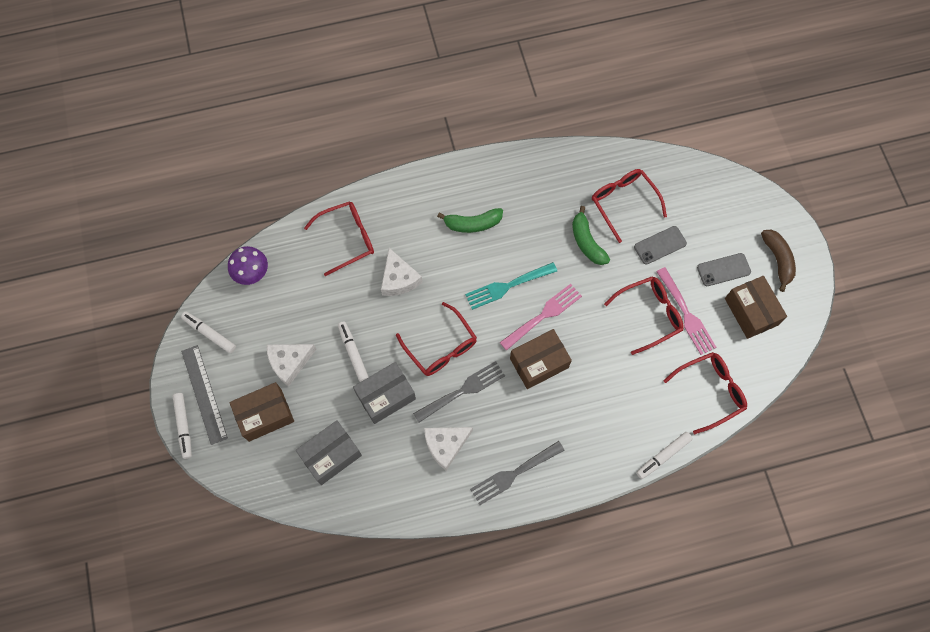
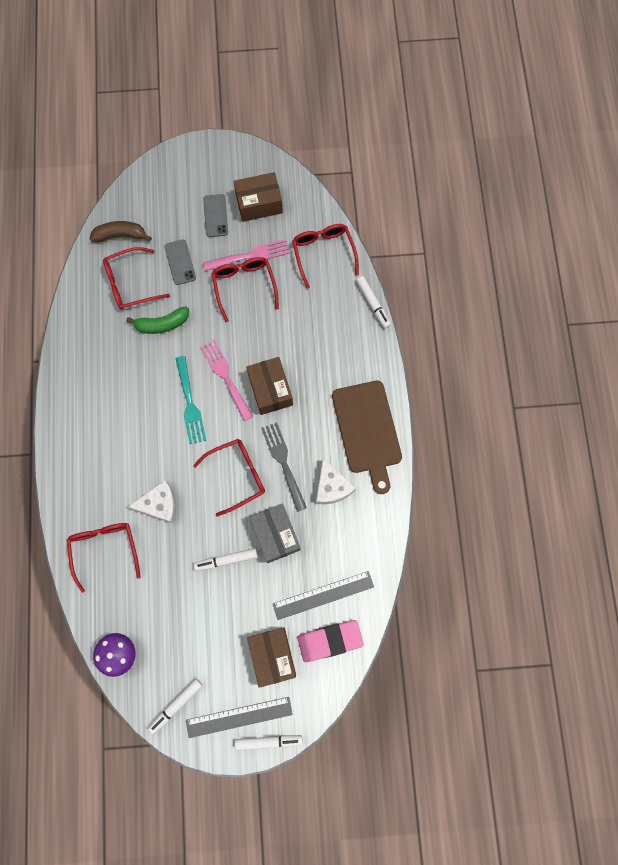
camera: 80 degrees left, 5 degrees up
(286, 470) = (330, 640): none -> pink eraser
(289, 362) = (223, 625): white cheese -> none
(331, 455) = (323, 595): grey box -> grey ruler
(472, 224) = (118, 424): green banana -> none
(514, 473) = (367, 431): grey fork -> brown cutting board
(777, 260) = (216, 170): brown banana -> brown banana (120, 235)

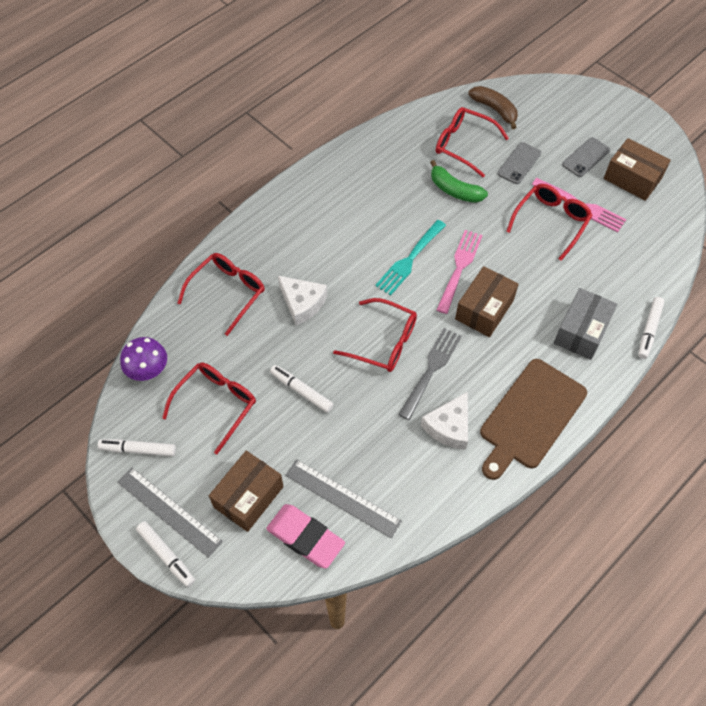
camera: 50 degrees right, 15 degrees down
(275, 535) = (360, 413): grey box -> grey box (581, 331)
(323, 253) = (647, 257): red glasses -> red glasses (216, 404)

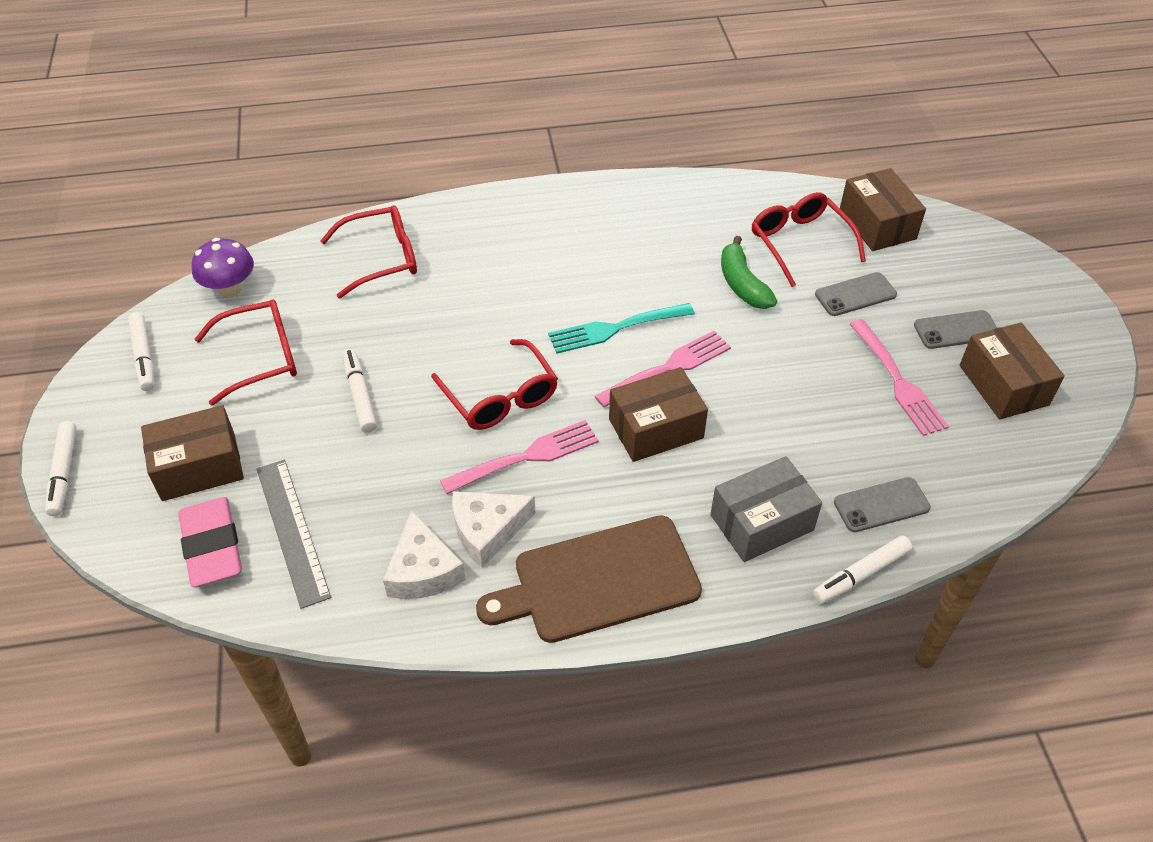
camera: 35 degrees right, 10 degrees down
(138, 450) = (144, 356): white marker -> white marker turned 150 degrees counterclockwise
(169, 511) = (110, 432): grey ruler -> none
(302, 303) = (449, 309): white cheese -> white cheese (423, 570)
(431, 370) = (526, 457): grey fork -> pink fork
(495, 110) = (877, 224): brown banana -> brown box
(551, 222) = (838, 378): red glasses -> none
(629, 285) = (881, 505): none -> grey phone

